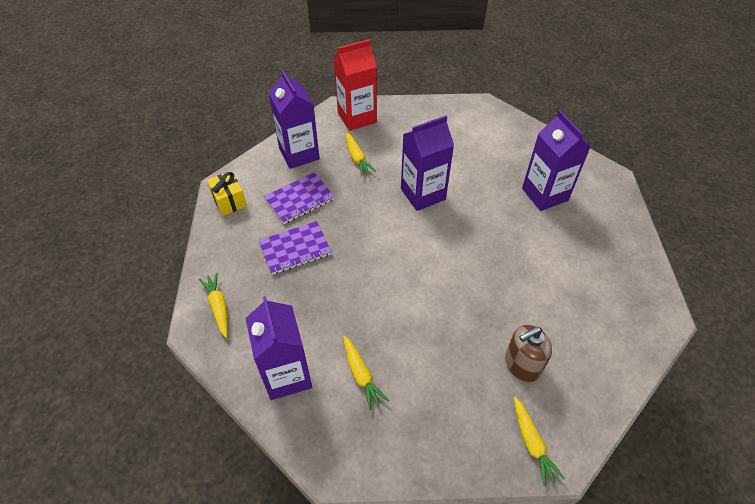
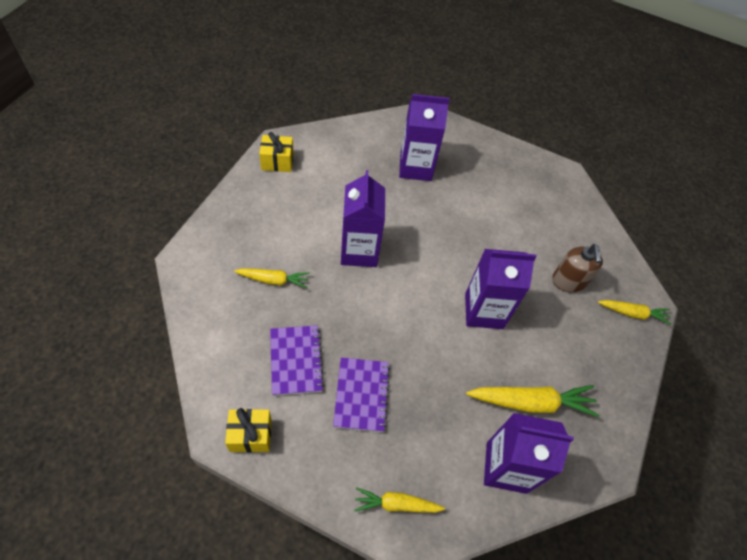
camera: 70 degrees left, 5 degrees up
(299, 154) = (227, 331): purple carton -> purple carton (484, 311)
(357, 117) = (213, 251): red carton -> none
(361, 375) = (531, 402): yellow carrot -> yellow carrot, size x1.63
(464, 112) = (277, 162): none -> yellow gift

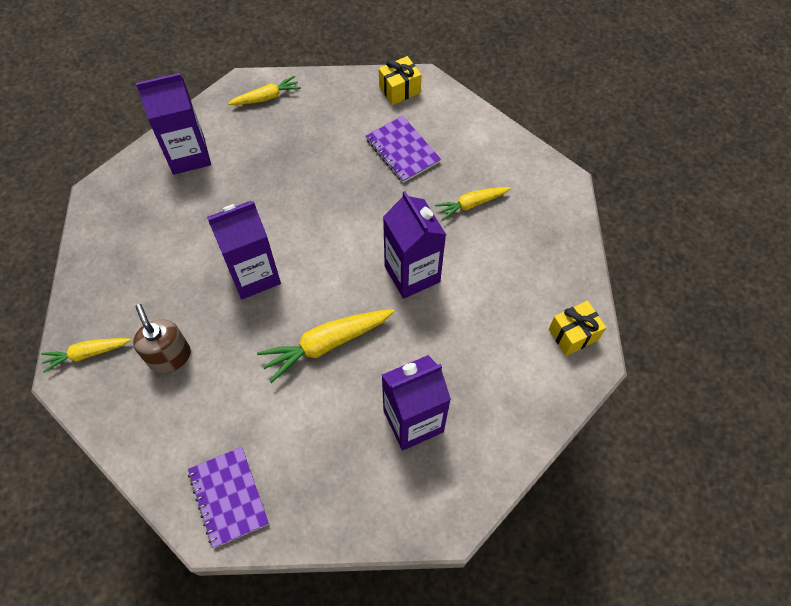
camera: 160 degrees right, 5 degrees up
(361, 395) = (332, 151): purple notebook -> purple notebook (228, 497)
(531, 402) = (180, 212): yellow carrot -> yellow carrot (326, 344)

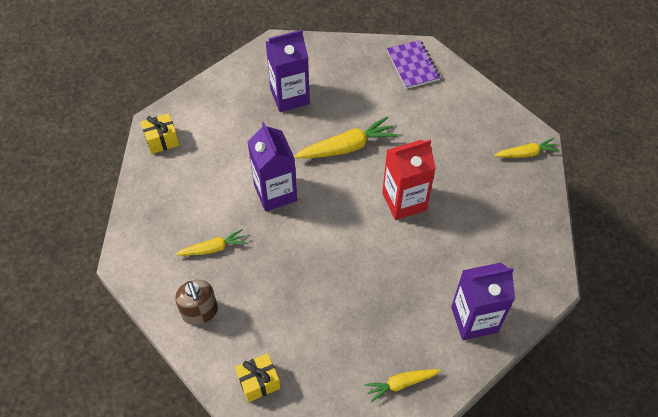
camera: 175 degrees left, 5 degrees down
(169, 356) = (463, 147): brown soap dispenser -> brown soap dispenser (200, 312)
(254, 275) = (404, 201): purple carton -> red carton
(402, 150) = (266, 308): purple notebook -> none

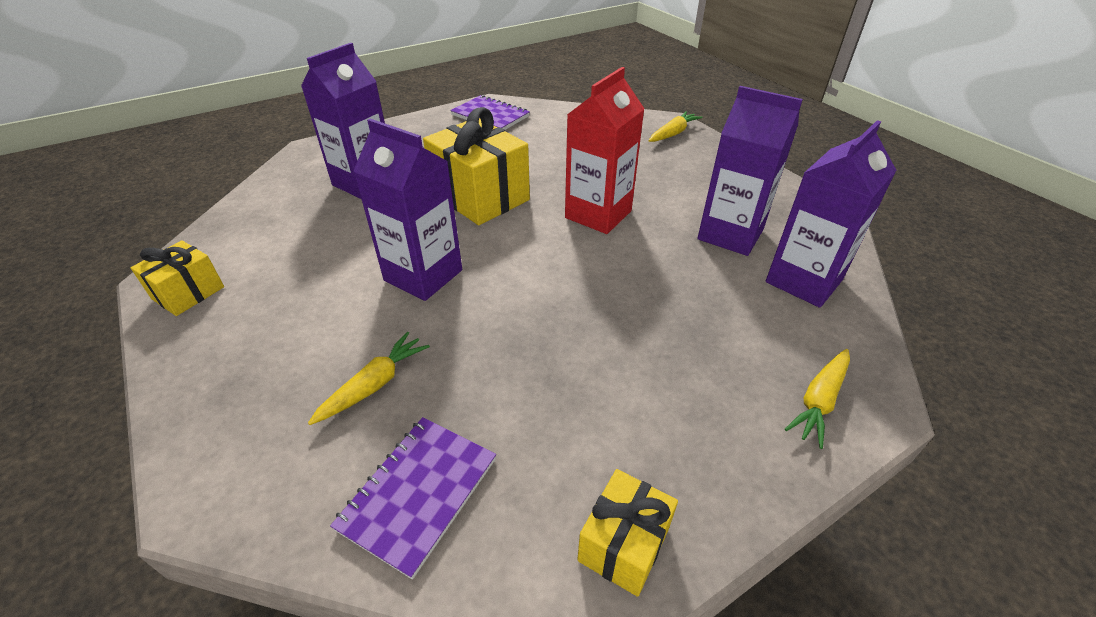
camera: 35 degrees left, 15 degrees down
(200, 312) = (418, 493): brown soap dispenser -> purple notebook
(347, 147) = (480, 197): yellow carrot -> yellow gift
(468, 263) = (730, 234): none -> purple carton

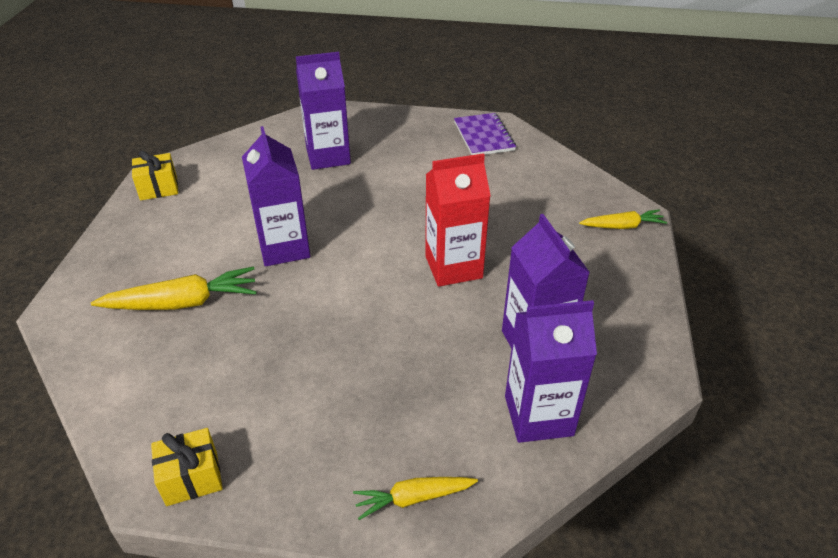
camera: 40 degrees right, 0 degrees up
(374, 385) = (182, 302): yellow carrot -> yellow carrot, size x1.63
(418, 493) = (137, 377): purple notebook -> none
(480, 197) = (388, 207): yellow gift -> none

